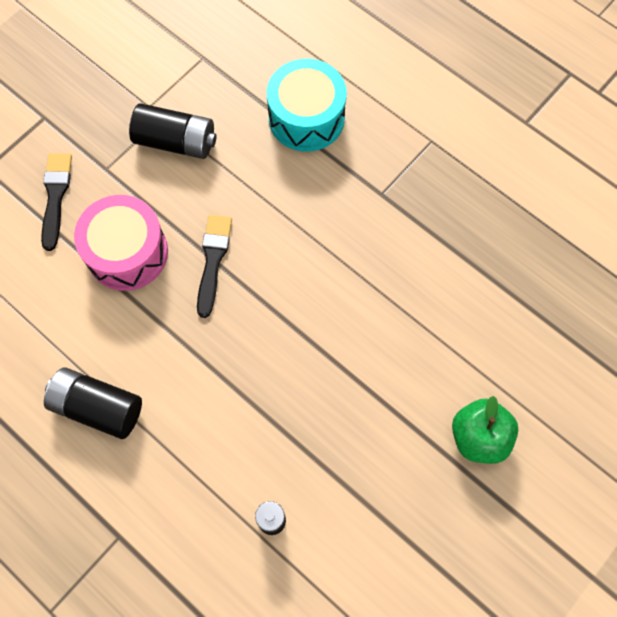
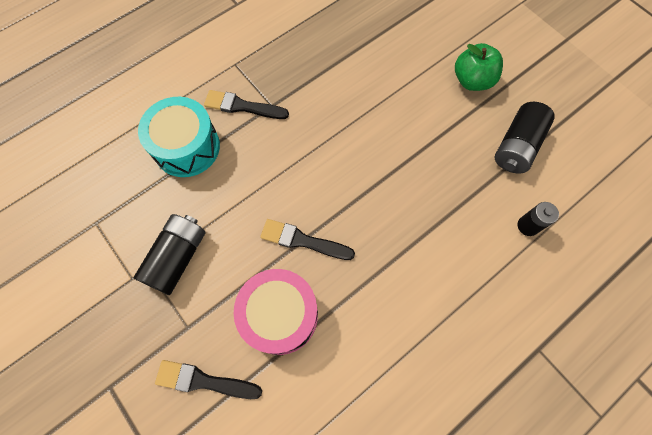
camera: 80 degrees left, 0 degrees up
(97, 407) = (424, 357): black battery -> black battery (516, 146)
(372, 162) = (242, 106): none -> black brush

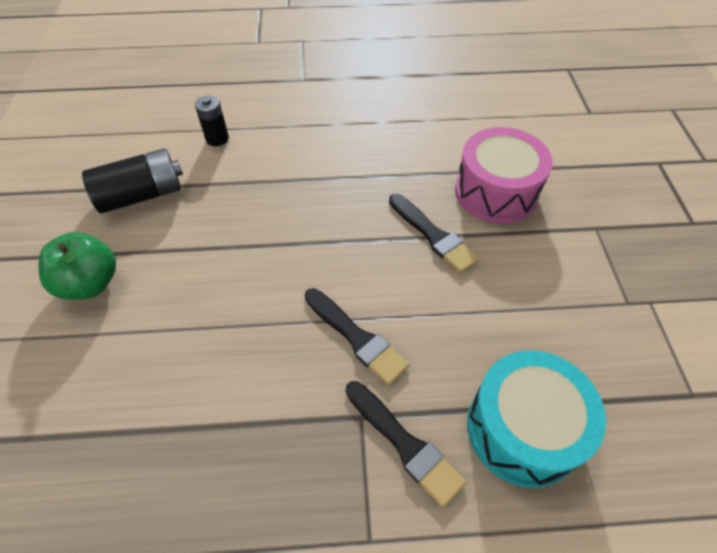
camera: 145 degrees left, 15 degrees down
(177, 258) = (587, 294): black battery -> none
(204, 381) = (593, 184): black brush -> black brush (356, 338)

